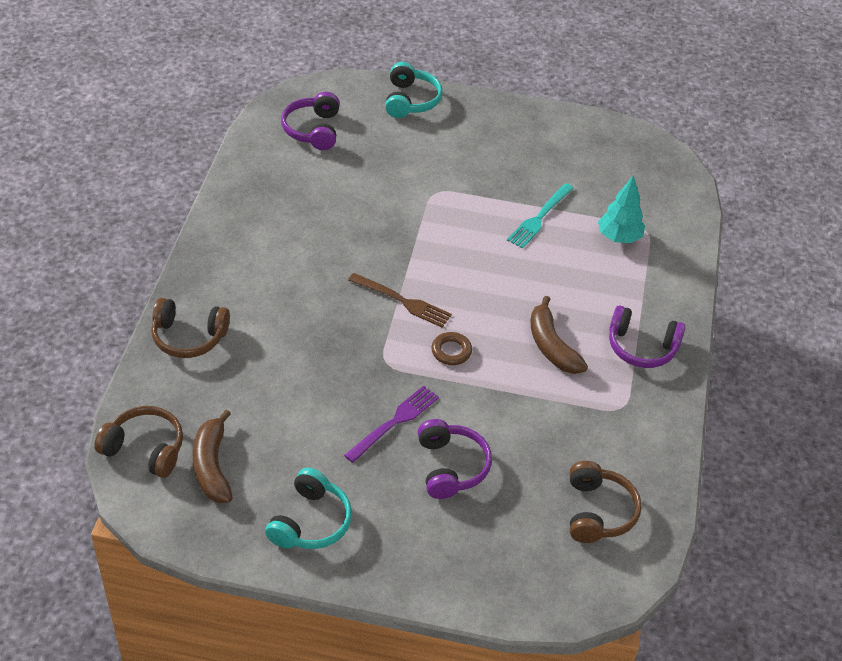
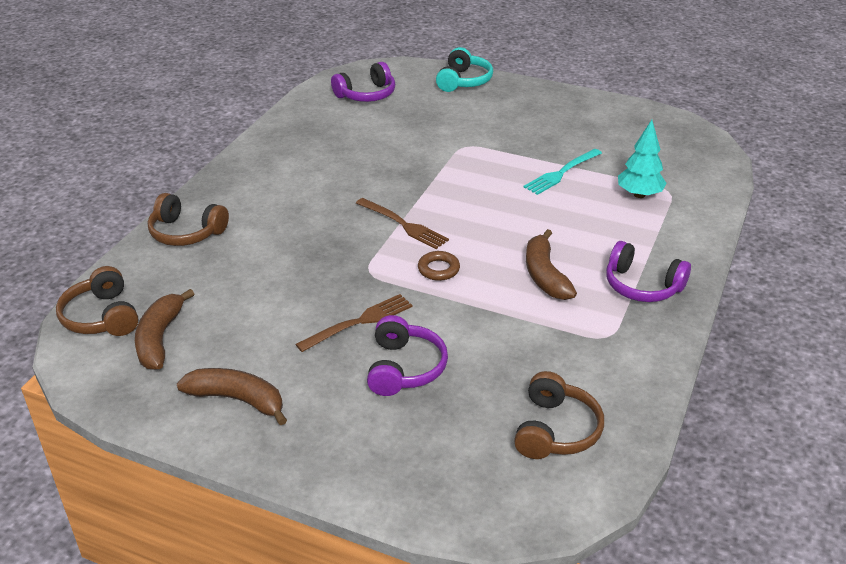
camera: 15 degrees right, 10 degrees down
(145, 449) = (102, 317): brown headphones -> brown headphones turned 150 degrees counterclockwise
(310, 522) = (237, 400): turquoise headphones -> brown banana
(313, 130) = (366, 94): purple headphones -> purple headphones turned 135 degrees counterclockwise
(394, 422) = (359, 322): purple fork -> brown fork

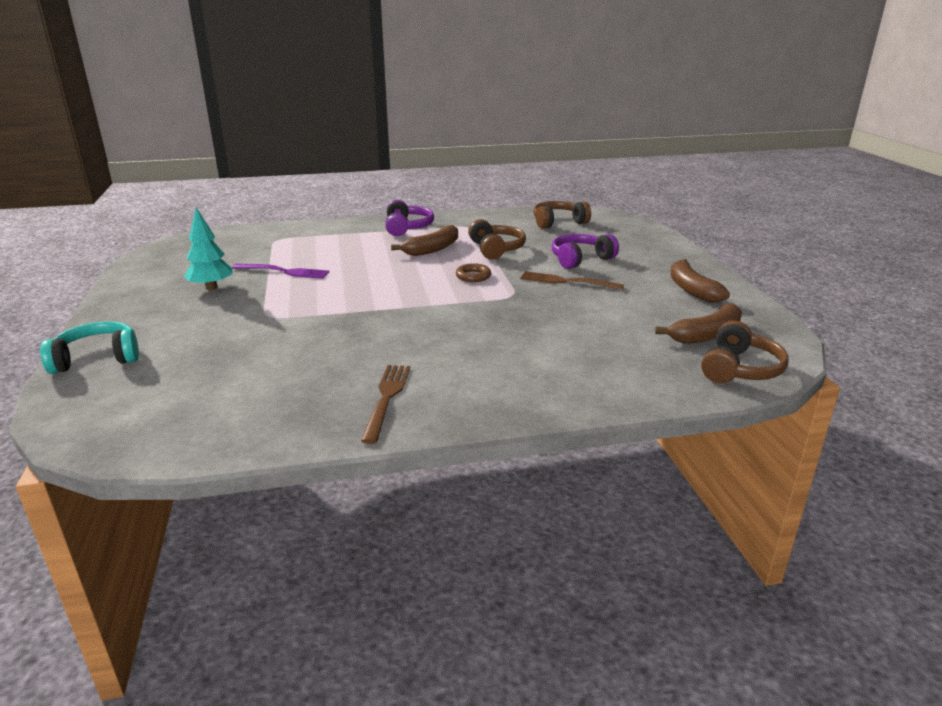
camera: 125 degrees left, 10 degrees down
(186, 232) = (589, 388): brown headphones -> brown headphones (496, 249)
(366, 94) = (175, 407): purple headphones -> none
(403, 224) = (435, 302): brown fork -> brown fork (386, 398)
(561, 173) = (284, 271): turquoise fork -> purple fork
(639, 194) = (292, 245): turquoise tree -> turquoise tree (211, 287)

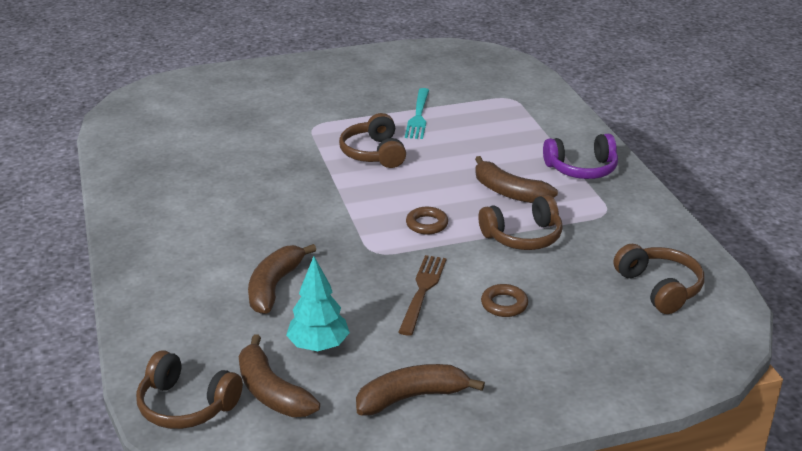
camera: 85 degrees right, 5 degrees up
(97, 359) = (238, 76): turquoise headphones -> none
(211, 287) = (373, 90): turquoise tree -> turquoise tree (318, 346)
(284, 271) = (418, 116): purple fork -> turquoise fork
(345, 291) = (374, 153): none -> brown headphones
(386, 398) = (160, 197): brown fork -> none
(564, 334) = (274, 286): none -> brown banana
(580, 259) = (504, 304): purple headphones -> brown ring

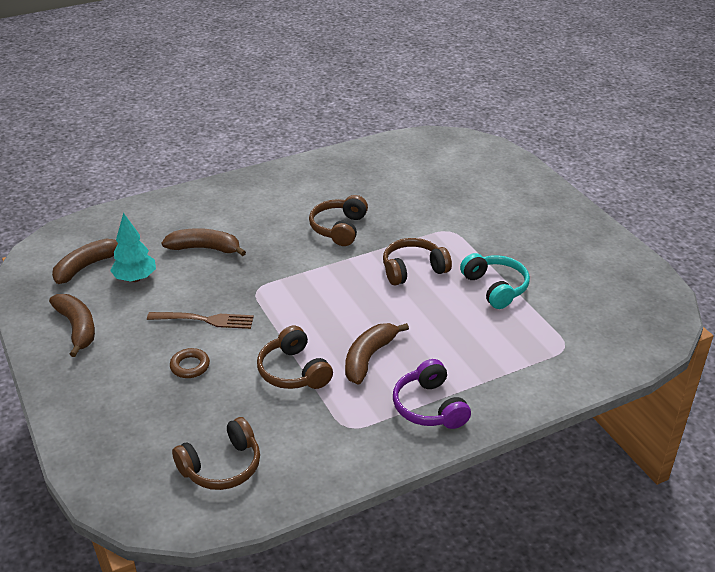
camera: 80 degrees right, 5 degrees up
(186, 405) = (77, 236): brown headphones -> brown headphones (339, 228)
(418, 116) = (495, 288): turquoise fork -> turquoise headphones
(427, 224) = (302, 312): brown ring -> none

